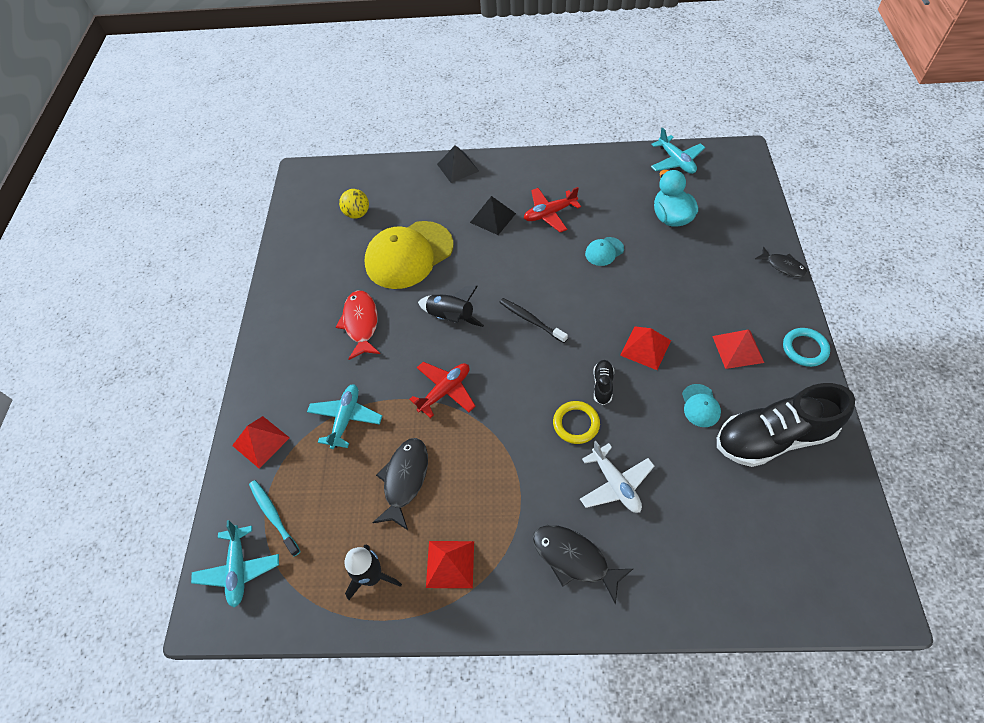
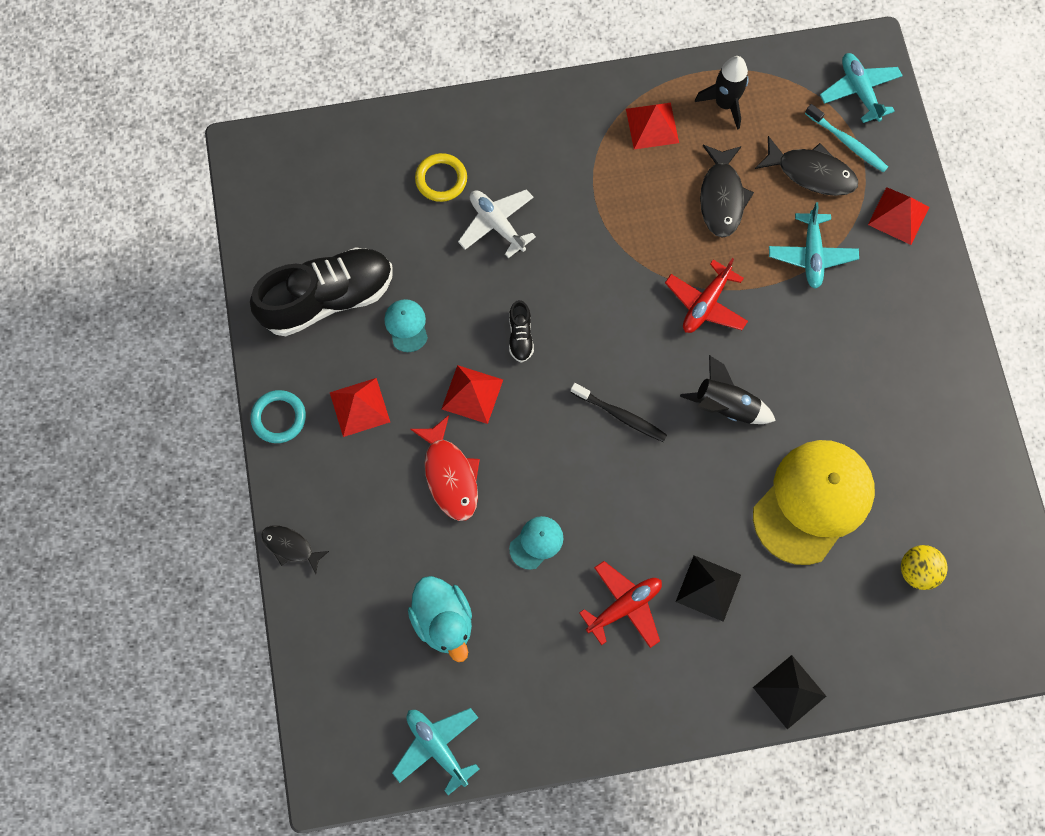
camera: 165 degrees right, 15 degrees up
(361, 323) = (840, 382): red fish -> red fish (450, 475)
(574, 559) = (532, 147): black fish -> black fish (811, 173)
(576, 424) = (546, 285): yellow ring -> yellow ring (441, 179)

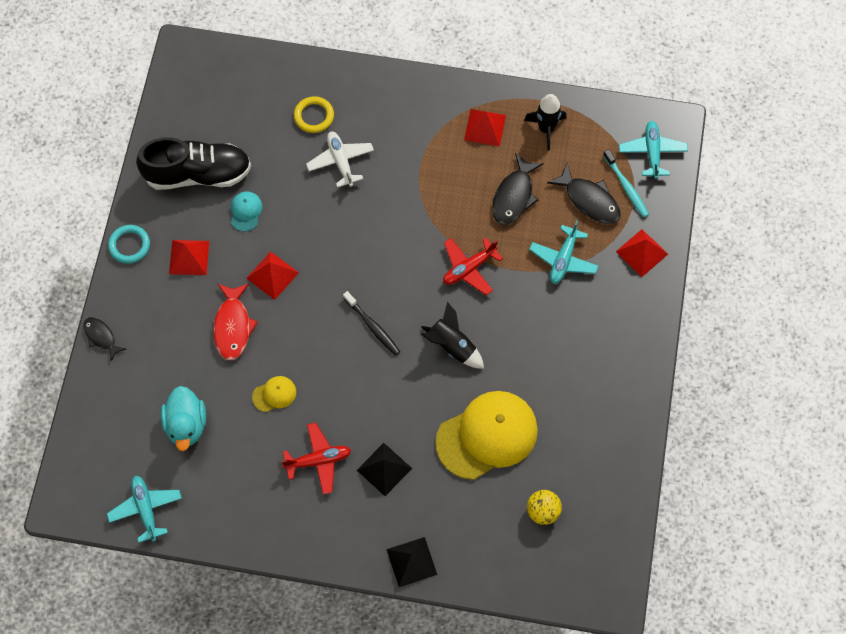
camera: 20 degrees right, 5 degrees down
(520, 336) = (324, 246): black shoe -> none
(536, 542) = (274, 394): turquoise cap -> yellow cap

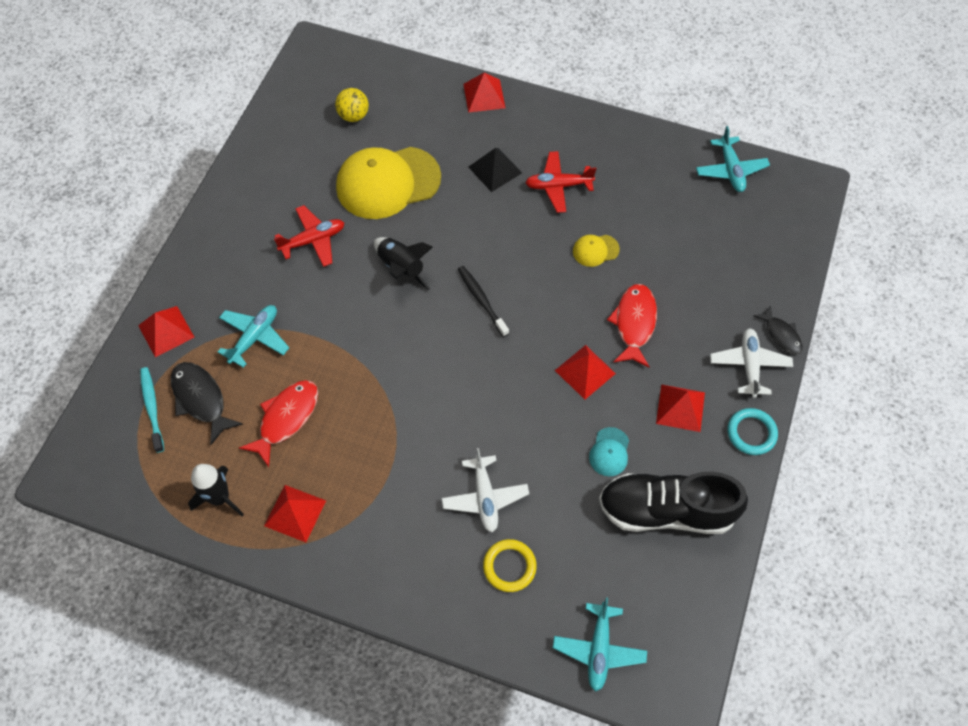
camera: 170 degrees left, 5 degrees down
(130, 304) = (749, 365): none -> white plane
(186, 425) = (689, 236): turquoise duck -> none
(411, 562) = (484, 95): black pyramid -> red pyramid
(469, 268) = (362, 344): red plane -> red plane (313, 240)
(514, 196) = (286, 418): black fish -> red fish
(652, 152) = (104, 445): turquoise plane -> turquoise plane (599, 649)

